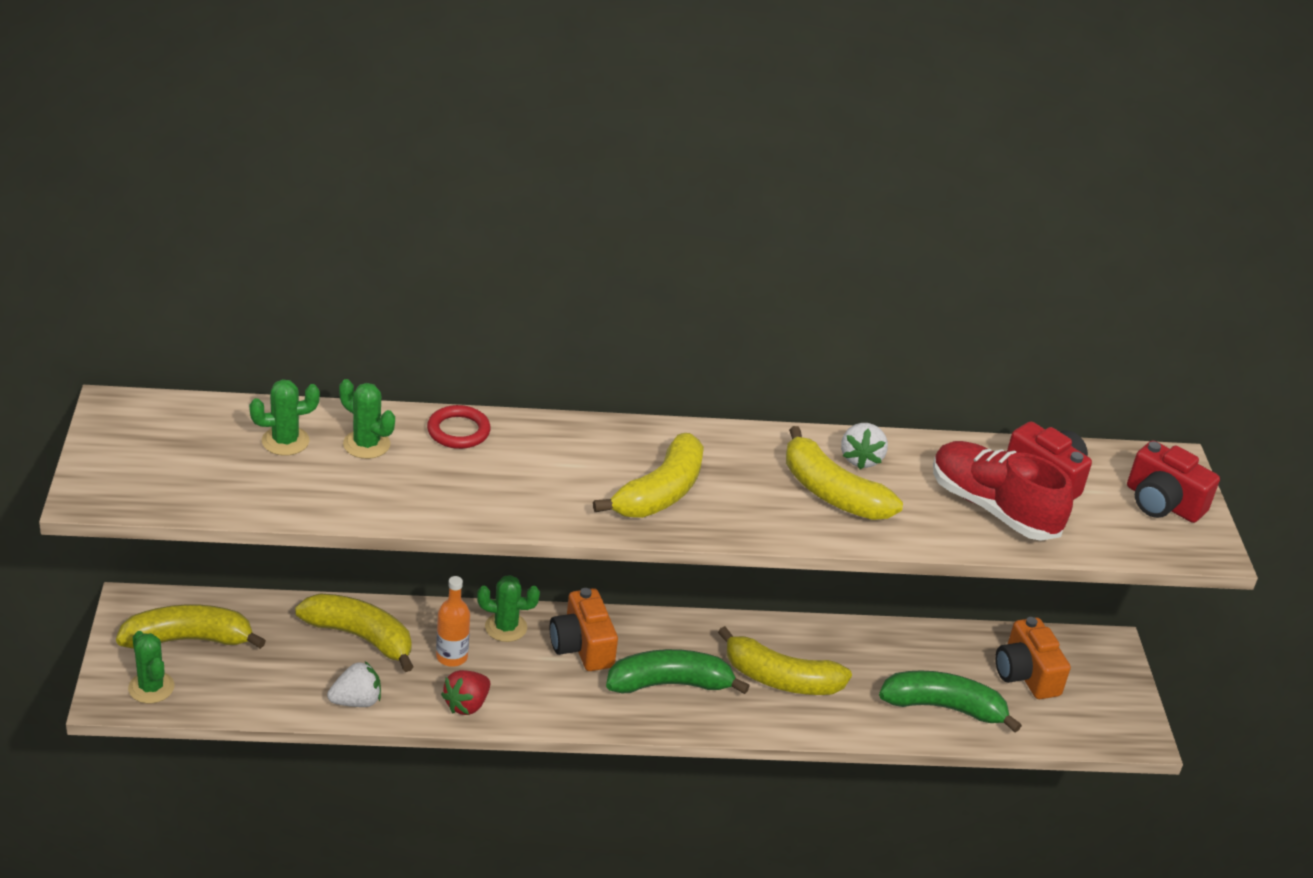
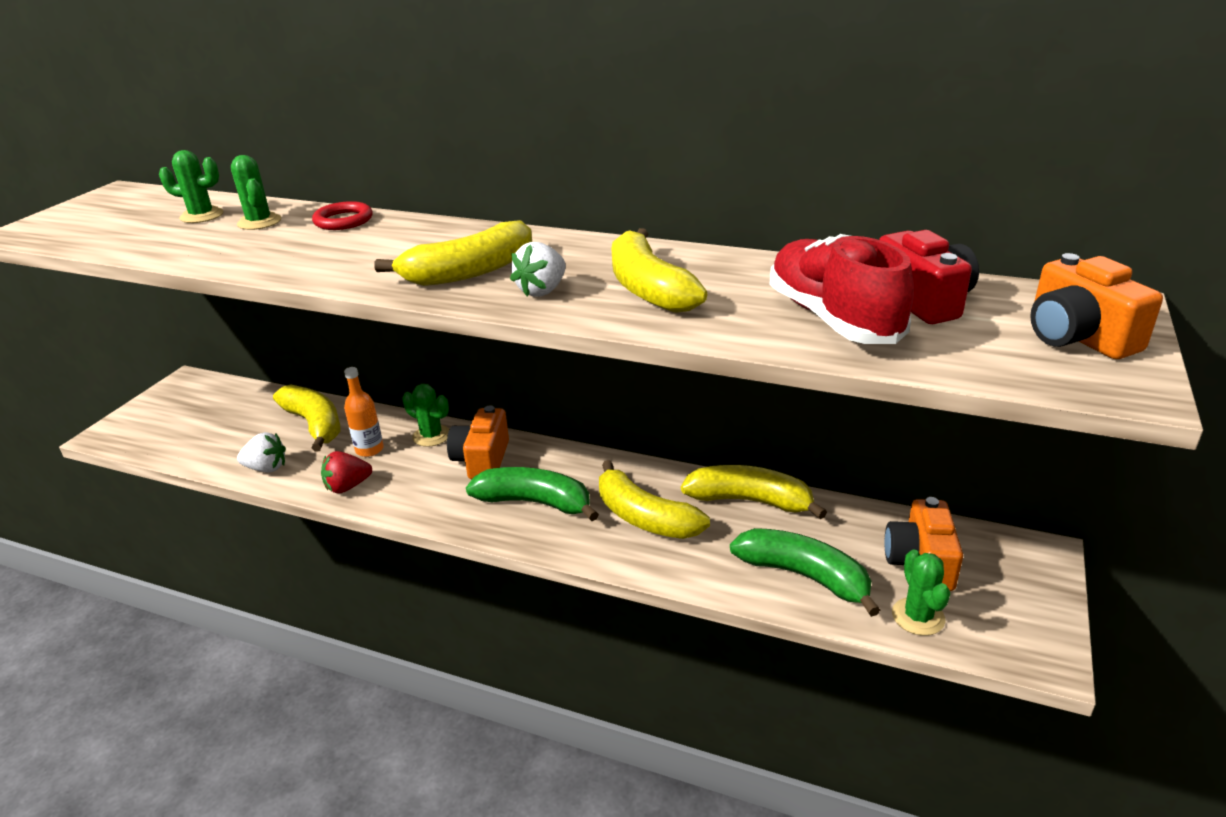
camera: 30 degrees right, 5 degrees down
(151, 687) = (137, 433): green cactus -> green cactus (918, 617)
(189, 639) = (196, 407): yellow banana -> yellow banana (750, 501)
(861, 459) = (706, 268): white strawberry -> white strawberry (542, 291)
(1162, 503) = (1077, 337): red camera -> orange camera

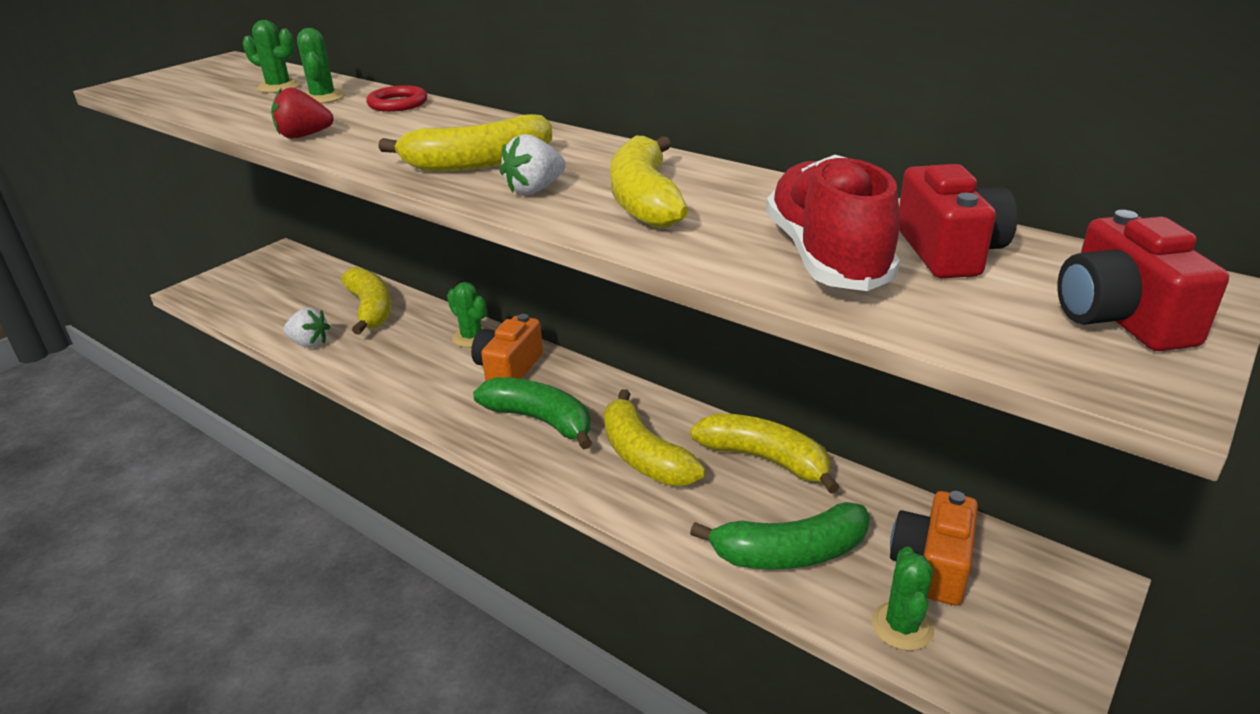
camera: 15 degrees right, 0 degrees up
(347, 486) = (372, 373): red strawberry -> red strawberry (304, 136)
(369, 449) = (408, 341): orange bottle -> none
(804, 576) = (789, 553): green banana -> green banana turned 120 degrees clockwise
(1077, 337) = (1119, 318): orange camera -> red camera

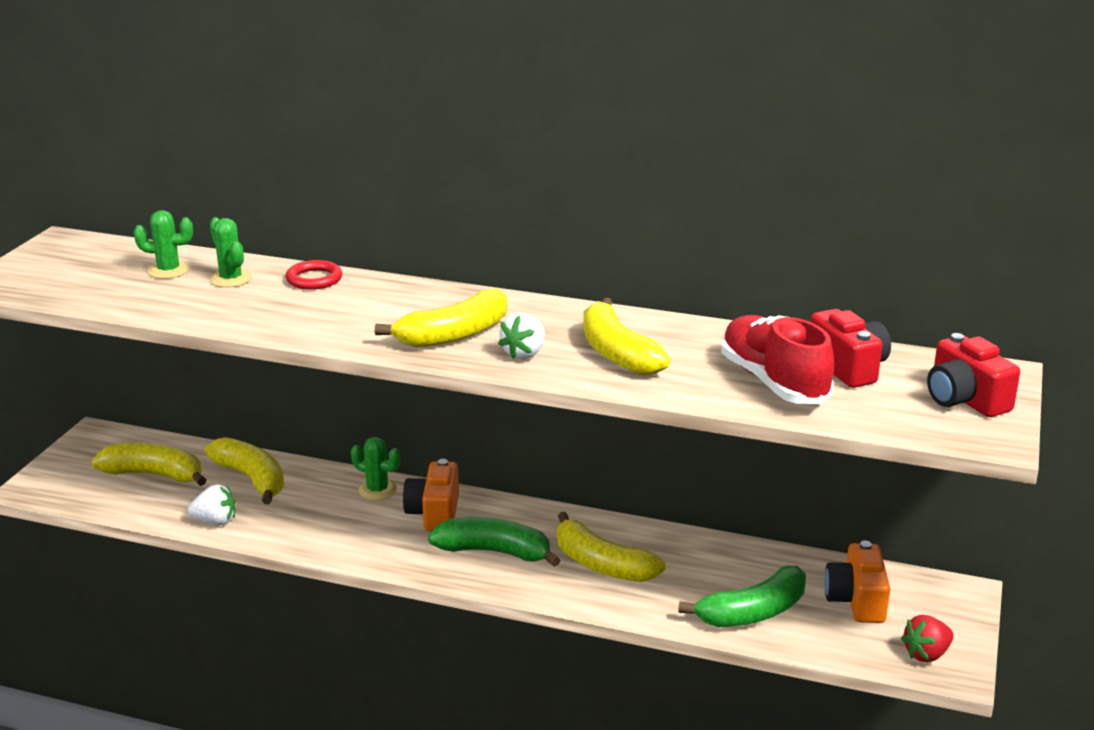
camera: 20 degrees left, 5 degrees down
(304, 136) = (265, 324): red strawberry -> red strawberry (926, 654)
(765, 460) = (701, 550): yellow banana -> yellow banana (155, 475)
(902, 626) = (852, 643): green cactus -> none

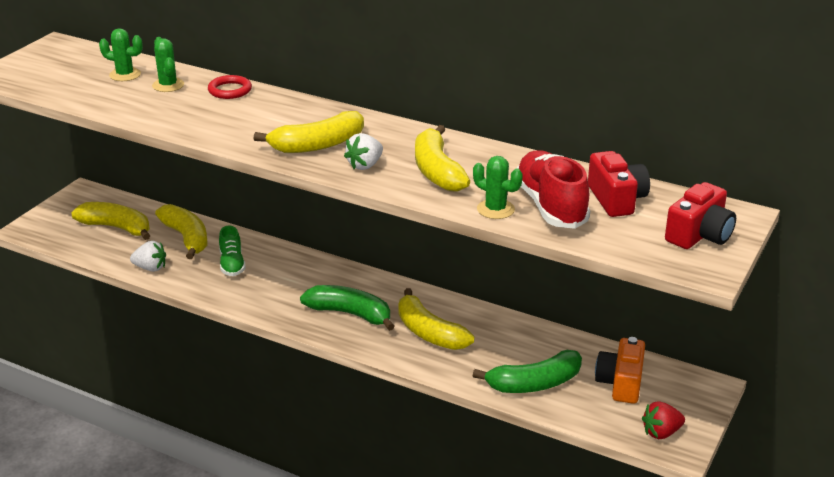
camera: 10 degrees right, 5 degrees up
(322, 506) = (232, 264): none -> green shoe
(377, 490) = (277, 256): green cactus -> green cactus (495, 209)
(434, 513) = (314, 278): orange camera -> none
(965, 399) = (699, 235): red camera -> red camera turned 120 degrees counterclockwise

